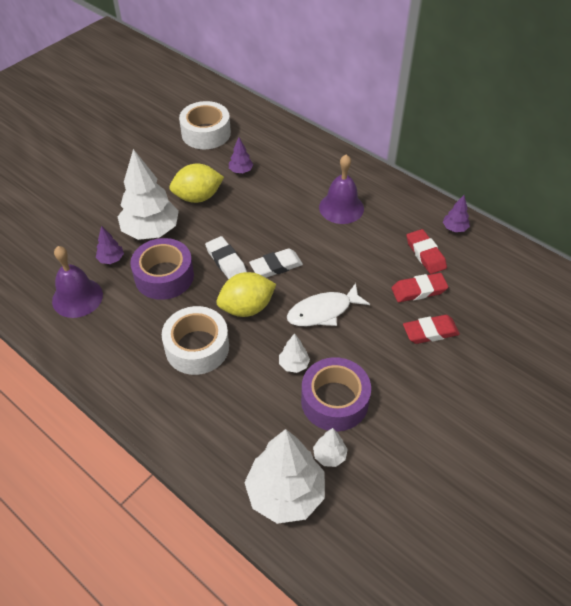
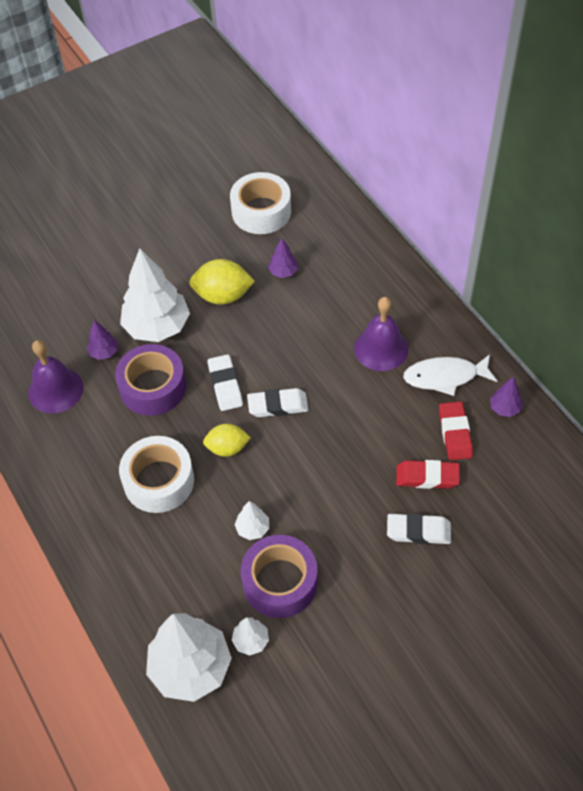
camera: 20 degrees right, 5 degrees up
(247, 308) = (227, 448): yellow lemon -> yellow lemon, size x0.67
(323, 311) = (308, 474): white fish -> white fish (445, 377)
(430, 332) = (418, 531): red eraser -> white eraser

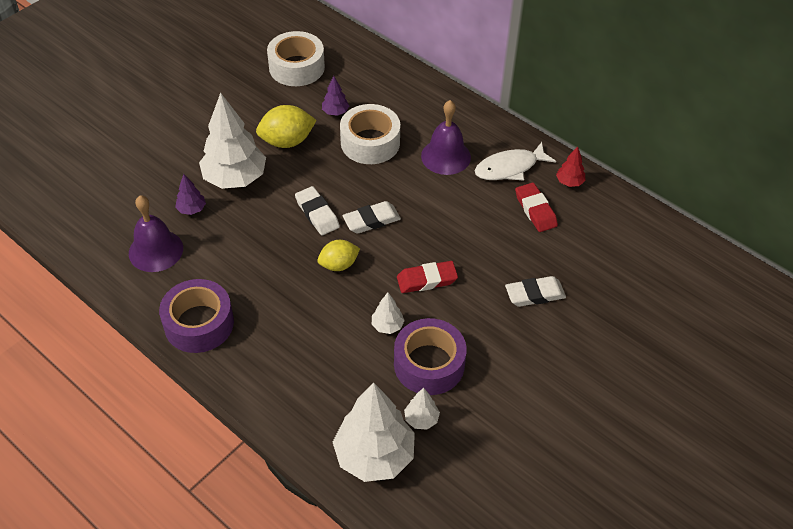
camera: 20 degrees left, 5 degrees down
(153, 387) = (249, 229): purple tape -> purple tape (199, 323)
(159, 481) = (285, 306): white tape -> white tape (370, 142)
(427, 477) = (525, 249): red eraser -> red eraser (426, 280)
(504, 408) = (569, 182): purple tree -> red tree

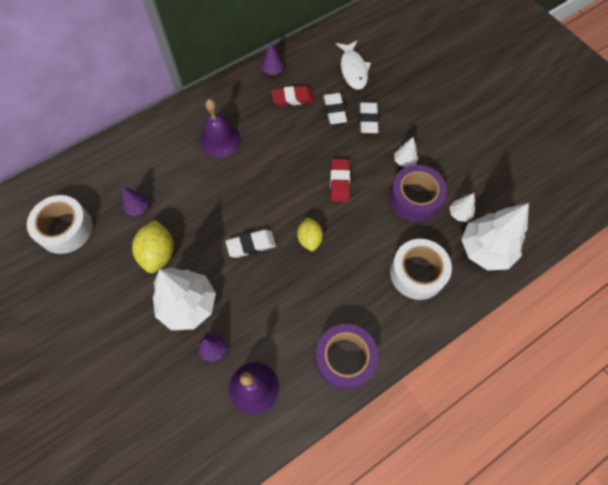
camera: 75 degrees left, 15 degrees up
(370, 142) = (185, 189): white tape -> white tape (417, 273)
(371, 220) = (270, 206): white eraser -> white eraser (334, 110)
(387, 326) = (376, 217): white tree -> white tree (404, 161)
(509, 168) = (246, 102): white fish -> white fish (353, 70)
(569, 182) = (273, 71): red tree -> purple tree

